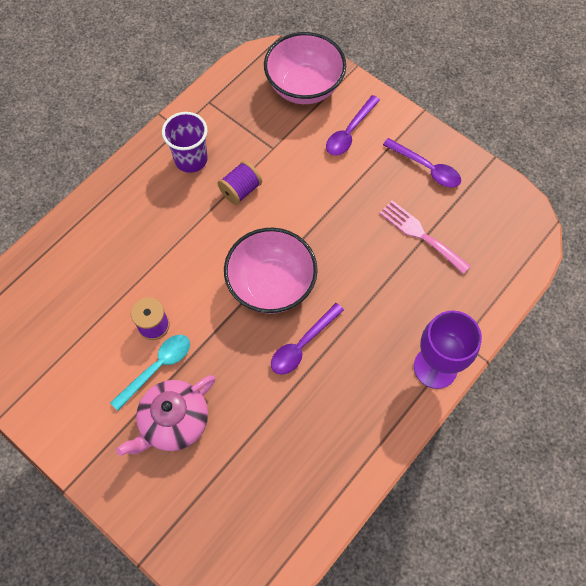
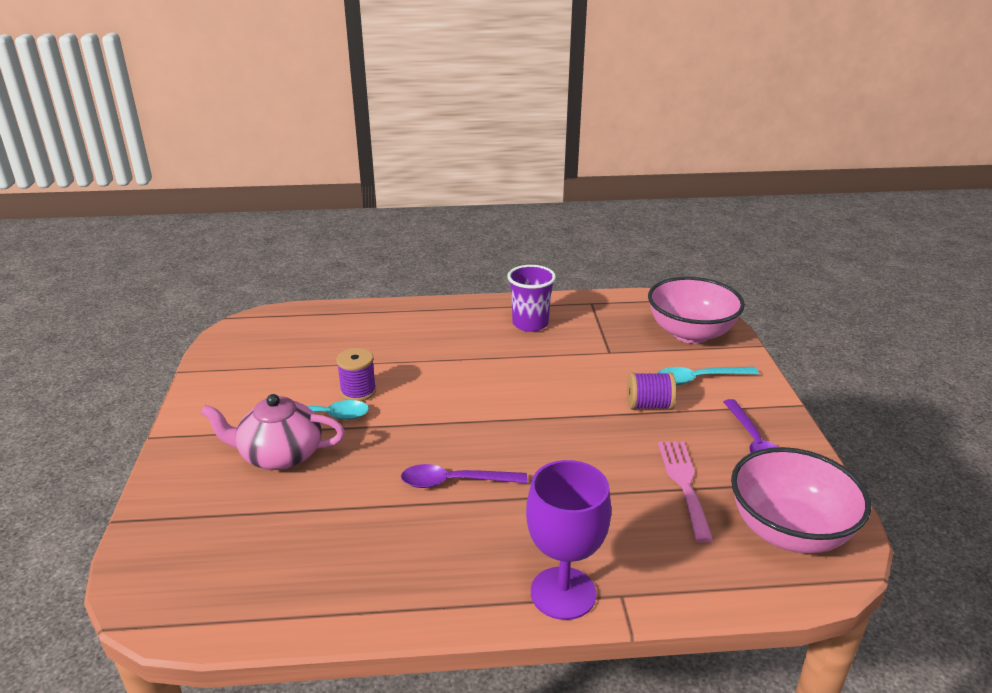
camera: 45 degrees right, 35 degrees down
(240, 190) = (545, 360): purple spool -> purple spool (649, 405)
(271, 285) = (486, 427): pink bowl -> pink bowl (789, 531)
(349, 132) = (699, 379): purple spoon -> turquoise spoon

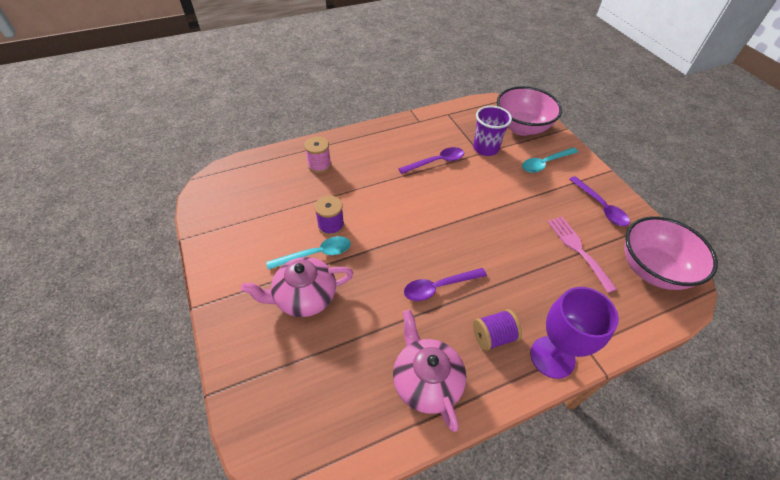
camera: 20 degrees left, 20 degrees up
(373, 574) = (426, 381): none -> pink teapot
(384, 329) = (319, 165): none -> pink spool
(530, 324) = (418, 140): purple cup -> purple cup (485, 148)
(540, 351) = (436, 162): none -> purple spoon
(649, 405) = (526, 192): purple spool -> purple spool (493, 336)

